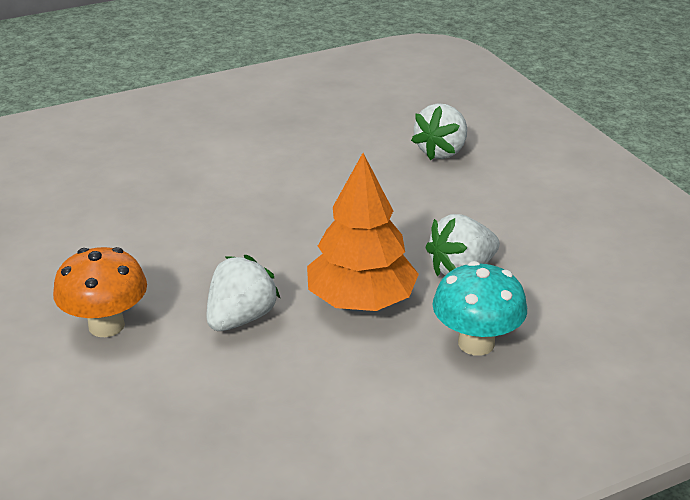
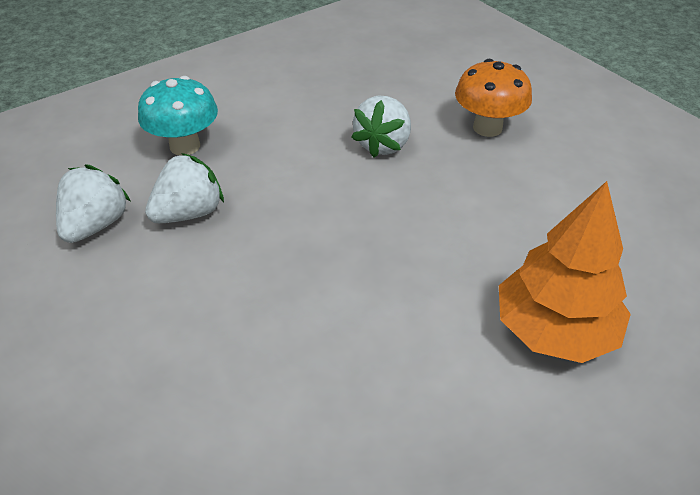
camera: 170 degrees right, 10 degrees up
(361, 300) = (284, 171): orange tree -> orange tree (554, 330)
(441, 151) = (195, 418): white strawberry -> white strawberry (96, 225)

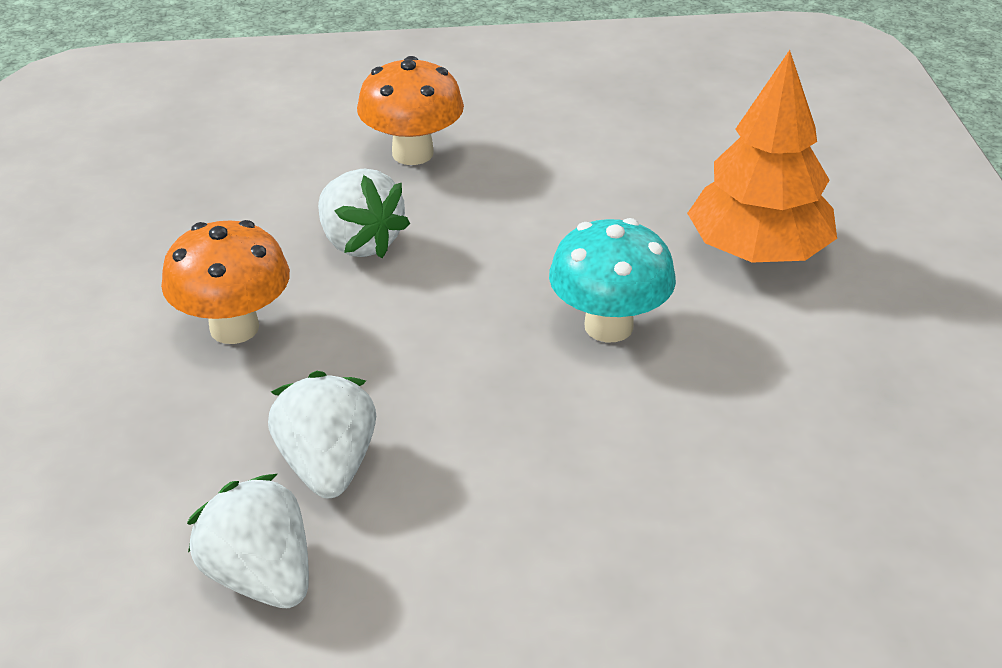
camera: 60 degrees left, 5 degrees down
(185, 146) = (164, 425): turquoise mushroom -> turquoise mushroom (608, 326)
(274, 134) = (234, 328): none -> orange mushroom

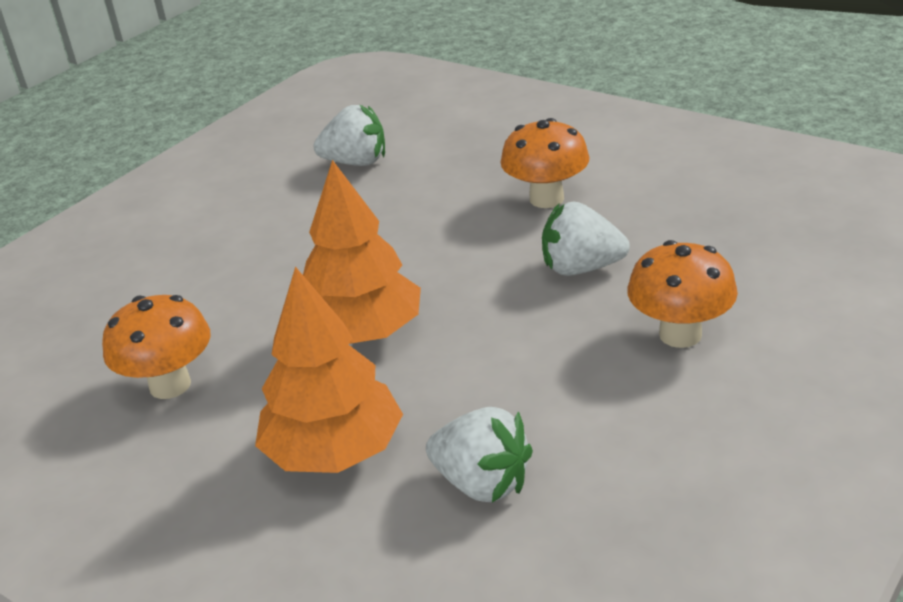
camera: 135 degrees right, 5 degrees down
(328, 466) = (395, 197): white strawberry -> white strawberry (482, 483)
(608, 326) = (362, 333): turquoise mushroom -> orange tree
(834, 410) = (170, 385): none -> orange mushroom

